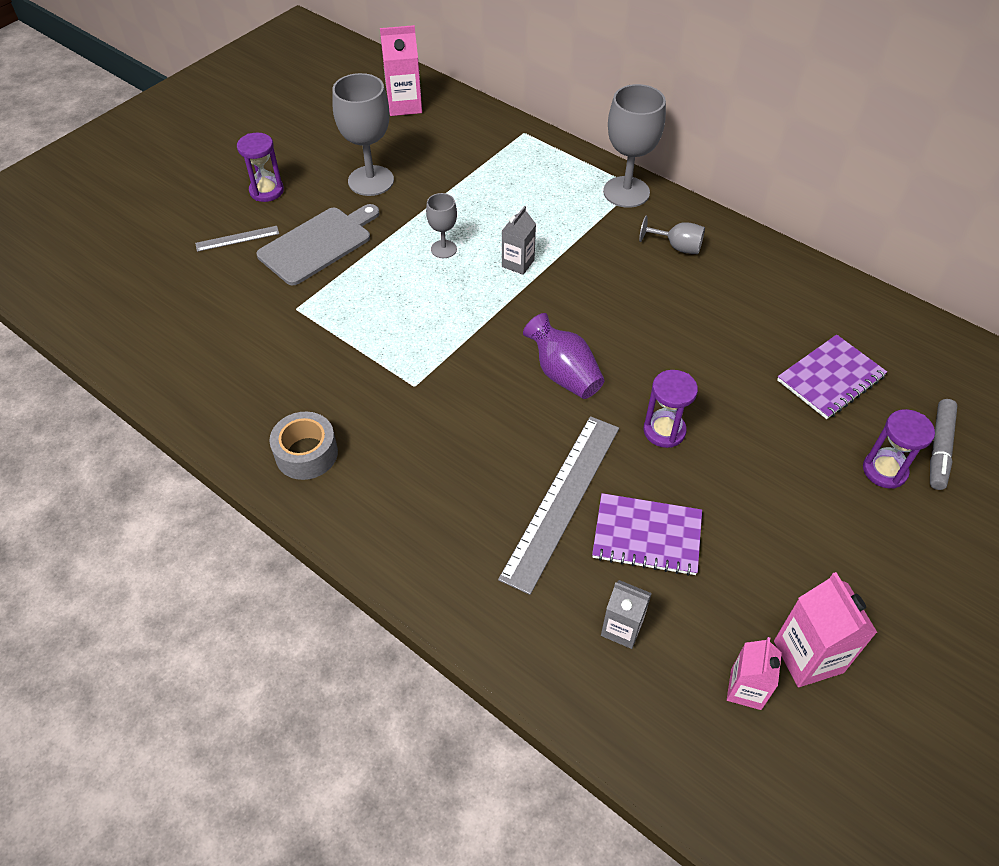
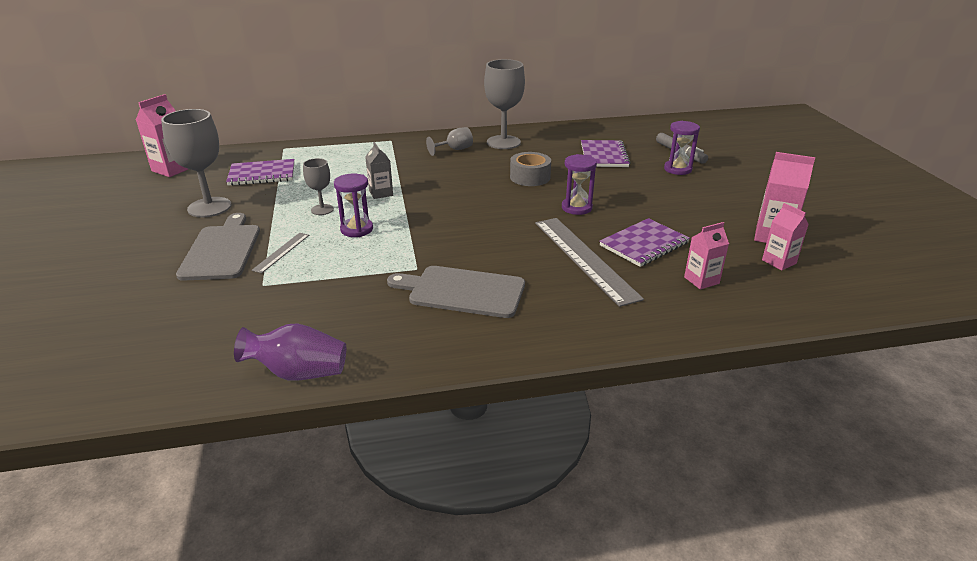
camera: 50 degrees left, 20 degrees down
(237, 238) = (142, 280): grey ruler -> grey ruler (281, 252)
(266, 191) = (124, 248): purple hourglass -> purple hourglass (356, 229)
(306, 453) = (406, 338): grey tape -> grey tape (530, 177)
(409, 443) = (462, 291): none -> grey cutting board
(459, 162) = (262, 174): none -> purple notebook
(563, 374) = (490, 217): purple vase -> purple vase (298, 373)
(622, 628) = (701, 280): grey carton -> pink carton
(626, 192) = (390, 144): grey goblet -> grey goblet (503, 142)

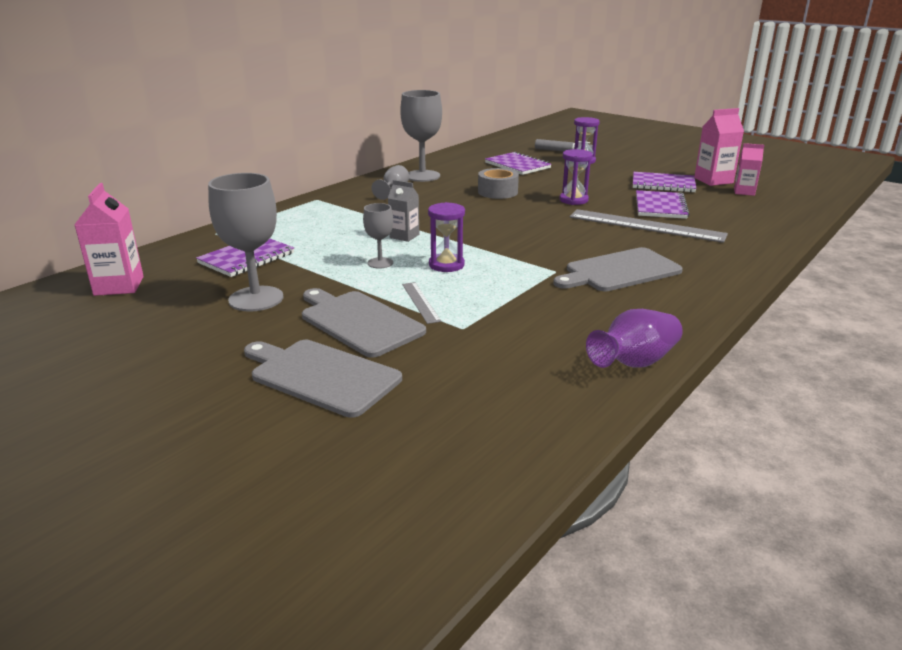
camera: 40 degrees left, 5 degrees down
(134, 278) = (321, 376): none -> grey cutting board
(701, 280) = (731, 214): pink carton -> none
(704, 221) = (663, 184): none -> purple notebook

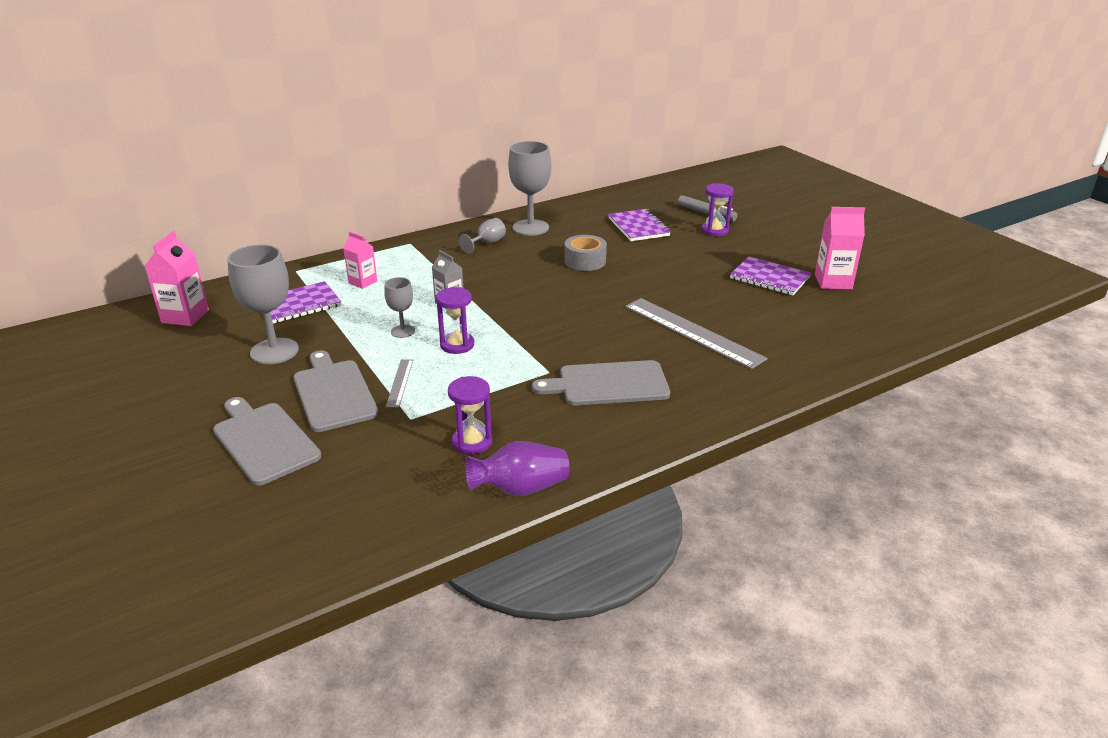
camera: 20 degrees right, 5 degrees up
(573, 200) = (651, 285): purple hourglass -> purple hourglass (472, 442)
(660, 207) = (734, 309): purple notebook -> none
(744, 192) = (851, 304): pink carton -> pink carton (363, 282)

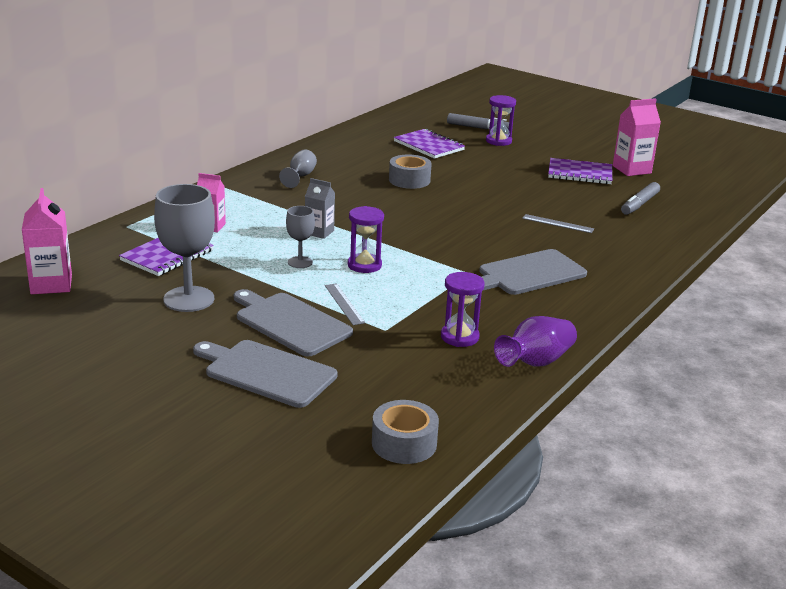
camera: 25 degrees left, 5 degrees down
(307, 550) = (404, 443): none -> grey tape
(530, 228) = (328, 158): grey goblet -> none
(692, 332) = (558, 223): grey ruler -> grey ruler, size x0.47
(805, 324) = (639, 204): none -> grey marker

